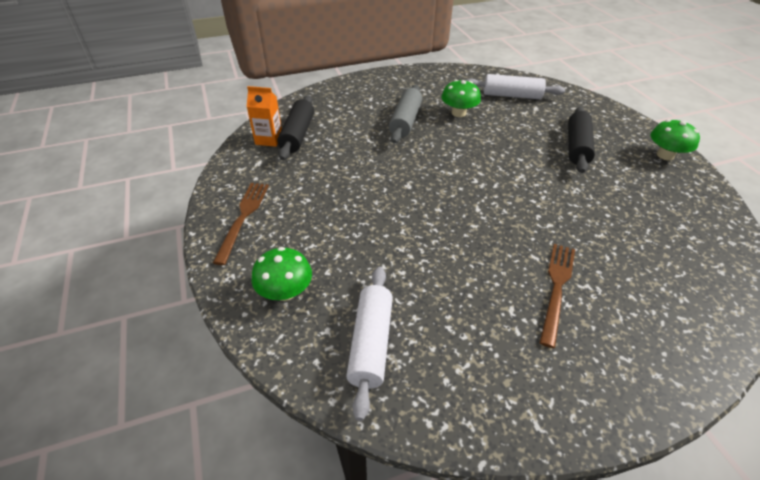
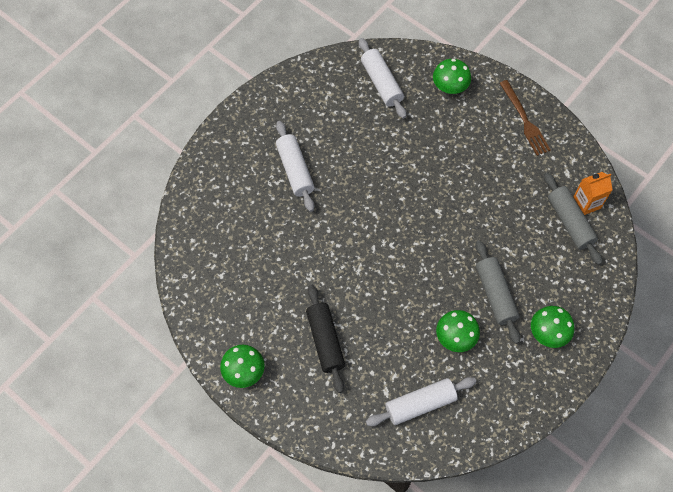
camera: 150 degrees right, 20 degrees up
(298, 134) = (569, 222): black rolling pin -> grey rolling pin
(384, 93) = (548, 333): none -> green mushroom
(556, 288) = (295, 170): brown fork -> white rolling pin

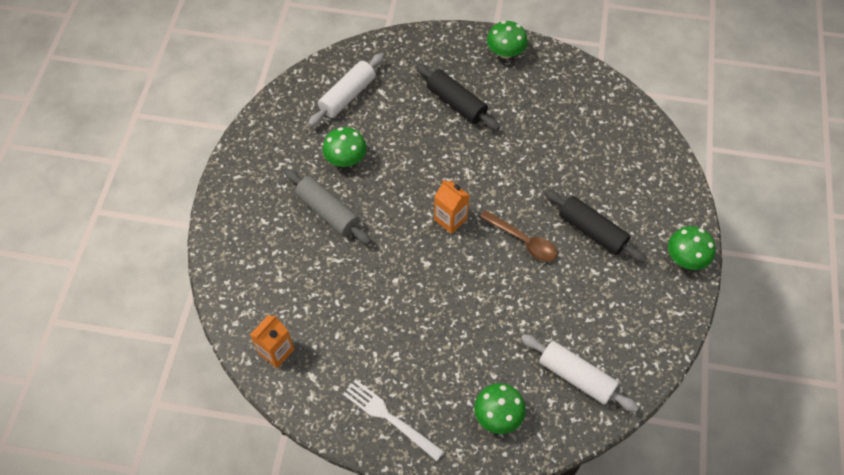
camera: 150 degrees right, 5 degrees down
(295, 170) = (592, 231): white rolling pin -> black rolling pin
(352, 189) = (523, 241): none -> brown spoon
(398, 236) = (450, 219): none -> orange carton
(524, 120) = (390, 418): brown fork -> white fork
(548, 333) = (262, 202): green mushroom -> green mushroom (686, 258)
(569, 222) = (286, 320): grey rolling pin -> none

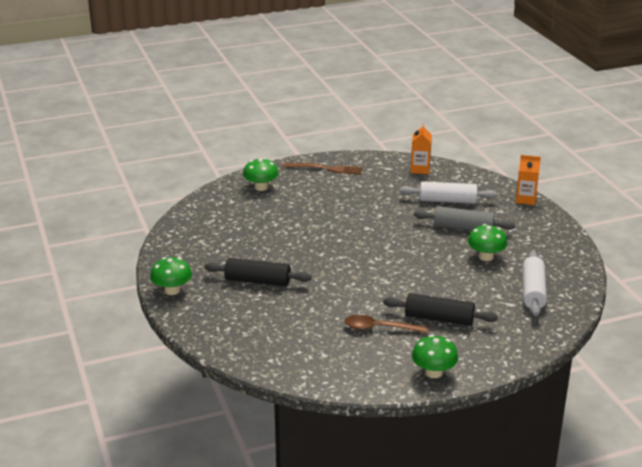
camera: 150 degrees right, 30 degrees down
(390, 418) = (325, 169): white fork -> brown fork
(450, 219) = (372, 252): orange carton -> orange carton (525, 199)
(523, 241) = (307, 259): brown spoon -> brown spoon (380, 328)
(576, 376) = (221, 214): white rolling pin -> white rolling pin (447, 201)

